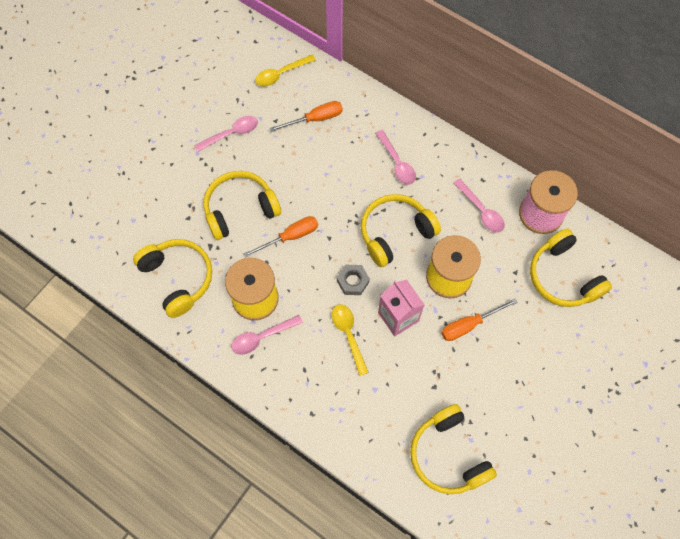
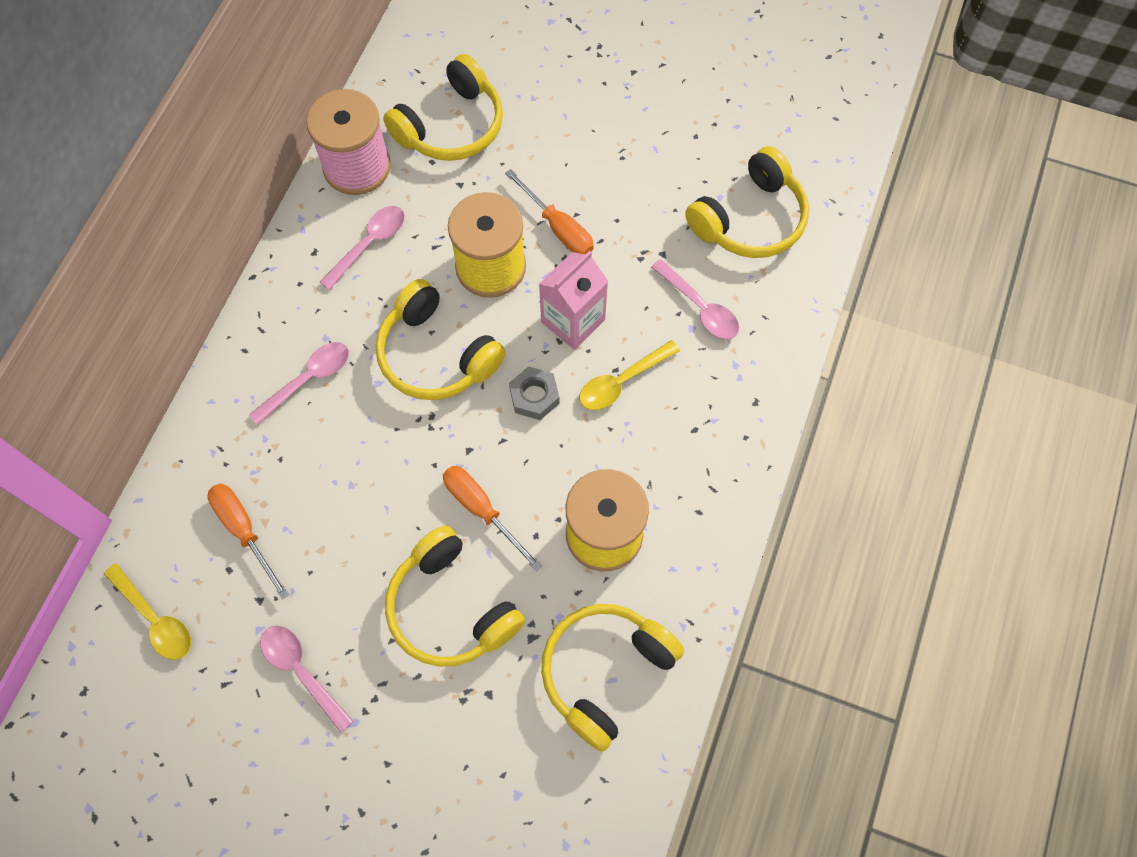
camera: 105 degrees left, 0 degrees up
(262, 337) = (664, 504): pink spoon -> pink spoon (699, 307)

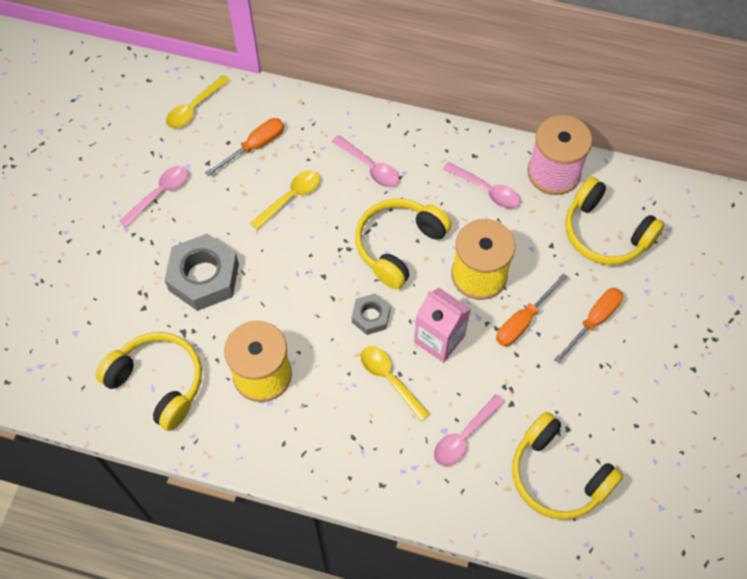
camera: 85 degrees right, 5 degrees down
(340, 486) = (290, 198): none -> yellow spoon
(450, 608) = (204, 277): yellow headphones -> grey nut
(482, 510) = (277, 290): orange screwdriver -> orange screwdriver (594, 321)

